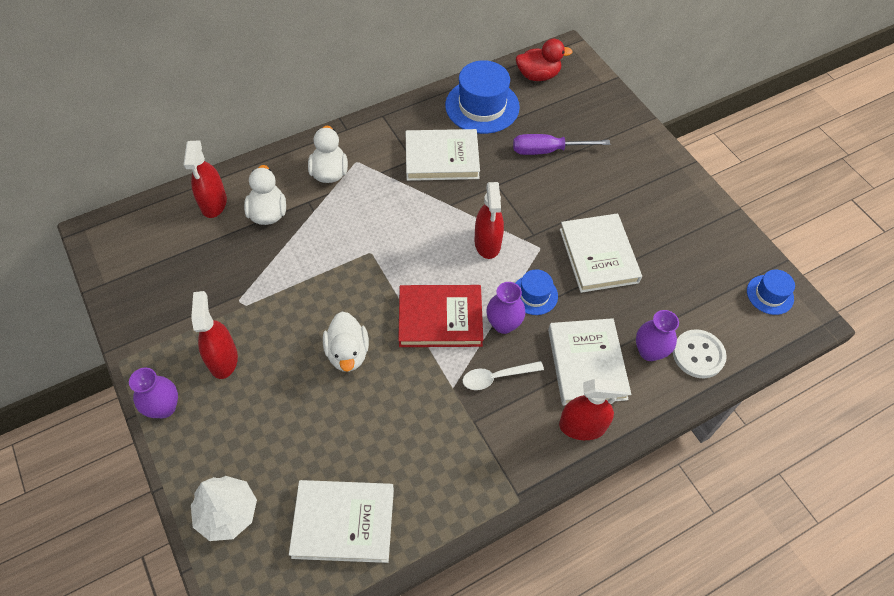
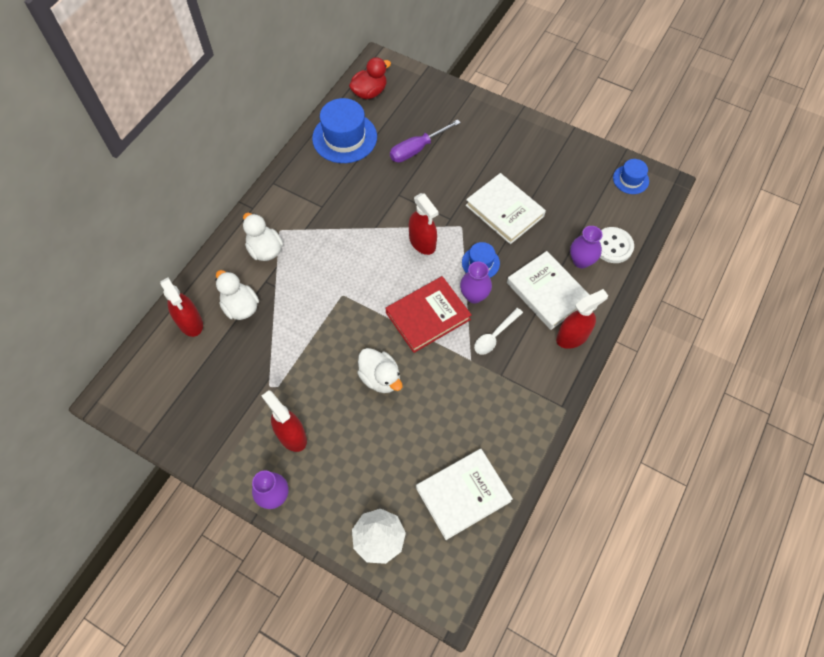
camera: 30 degrees left, 5 degrees up
(442, 158) = (343, 194): white book -> none

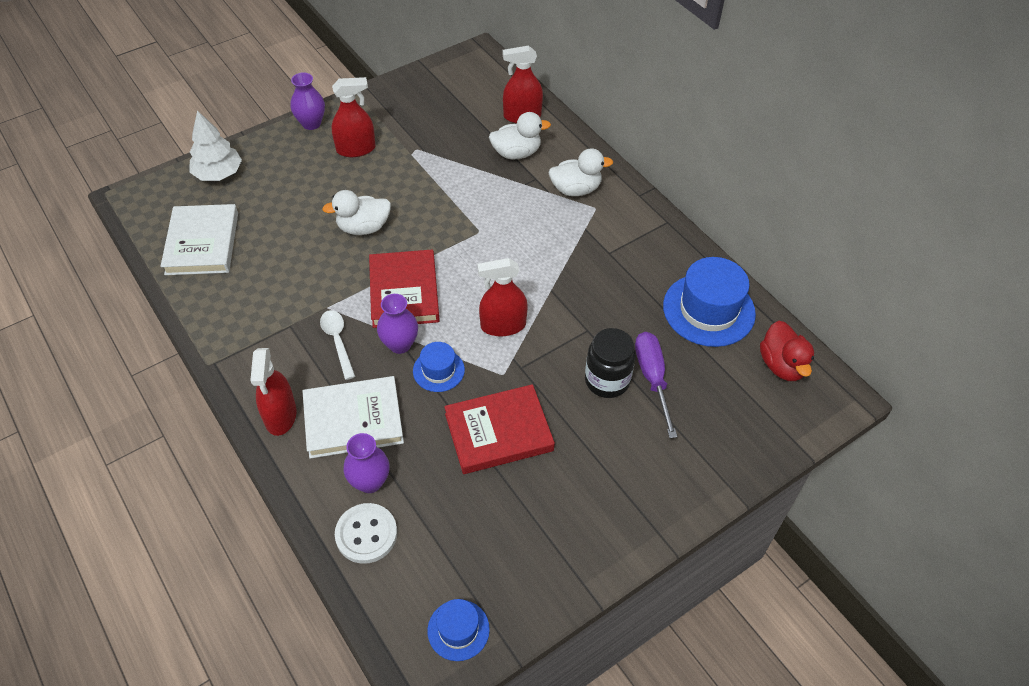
camera: 115 degrees right, 10 degrees down
(432, 171) = (607, 380): none -> black jar
(504, 211) = (498, 432): white book -> red book

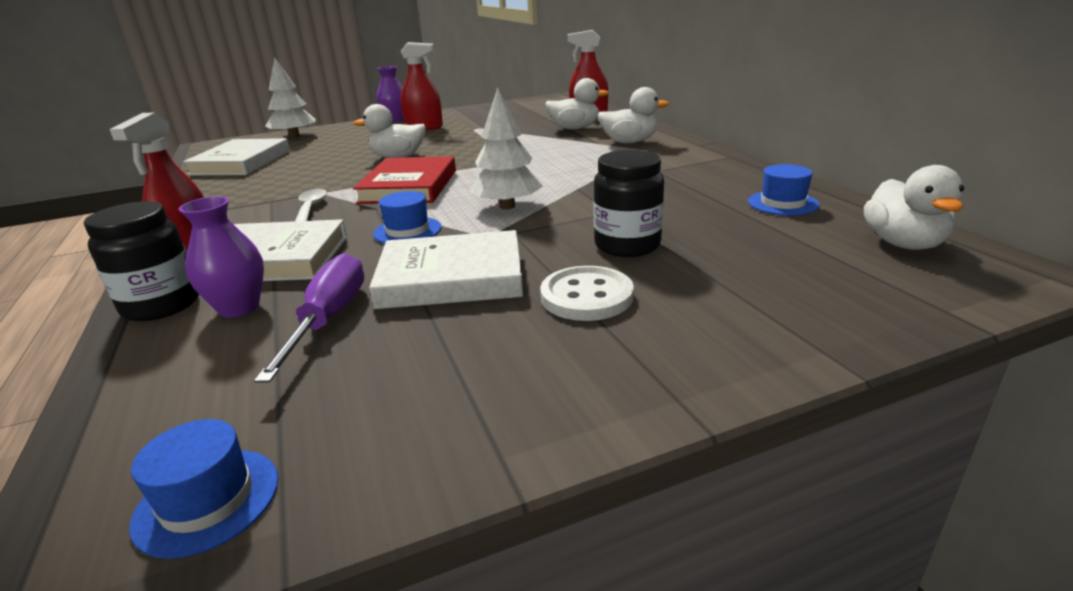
camera: 15 degrees right, 25 degrees down
(311, 485) = (162, 305): none -> black jar
(366, 534) = (180, 356): white button -> white button (586, 296)
(400, 344) = (377, 214): purple vase -> none
(498, 432) = (451, 277): red book -> white book
(503, 325) = (507, 206): red spray bottle -> white tree
(652, 378) = (695, 246): purple screwdriver -> purple screwdriver (328, 319)
(708, 310) = (782, 203): blue hat -> blue hat, size x0.54
(782, 365) = (903, 243): red duck -> white duck

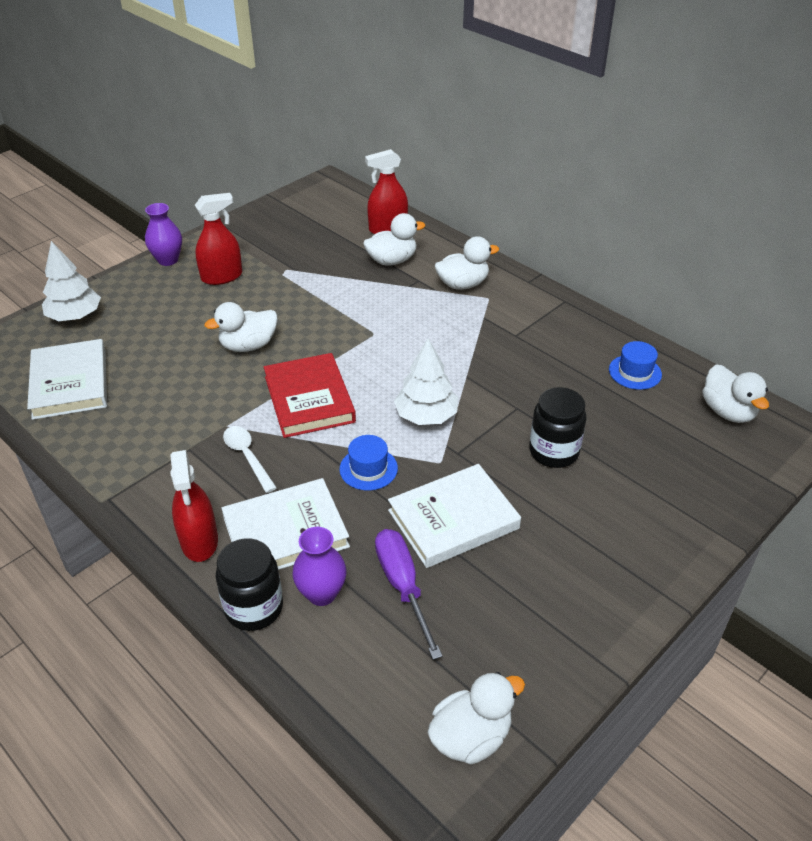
camera: 25 degrees left, 15 degrees up
(207, 500) = (471, 737): blue hat -> white duck
(586, 296) = (561, 517): white button -> none

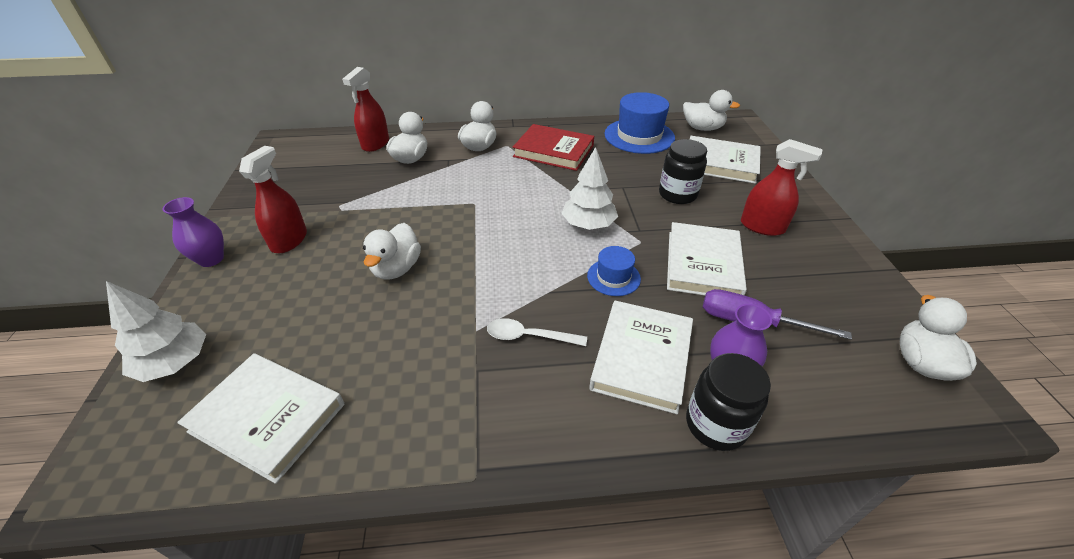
camera: 50 degrees left, 0 degrees up
(199, 541) = (603, 422): red spray bottle -> red spray bottle (762, 227)
(309, 399) = (503, 268): red book -> red book (553, 151)
(635, 372) = (639, 136): blue hat -> blue hat, size x1.87
(664, 458) = (720, 163): none -> white book

